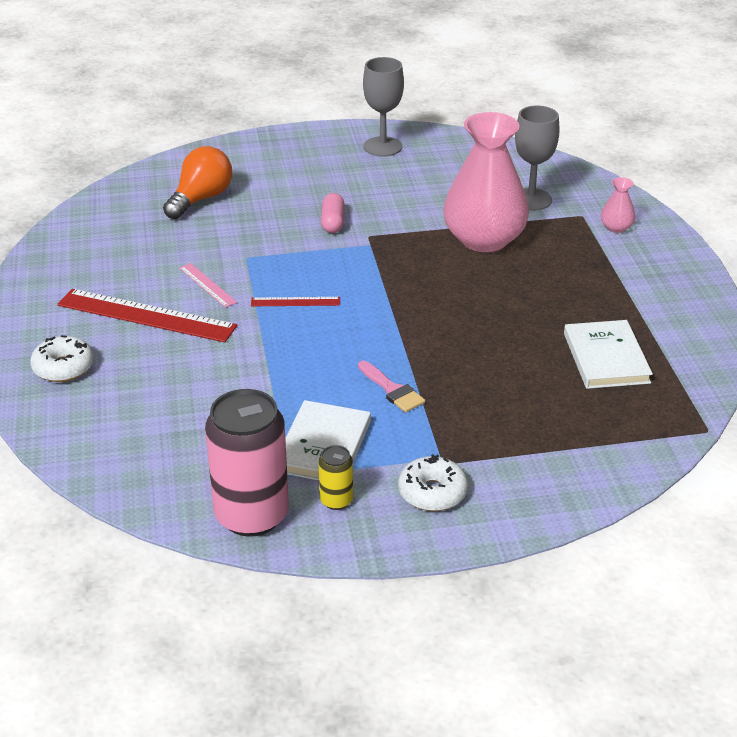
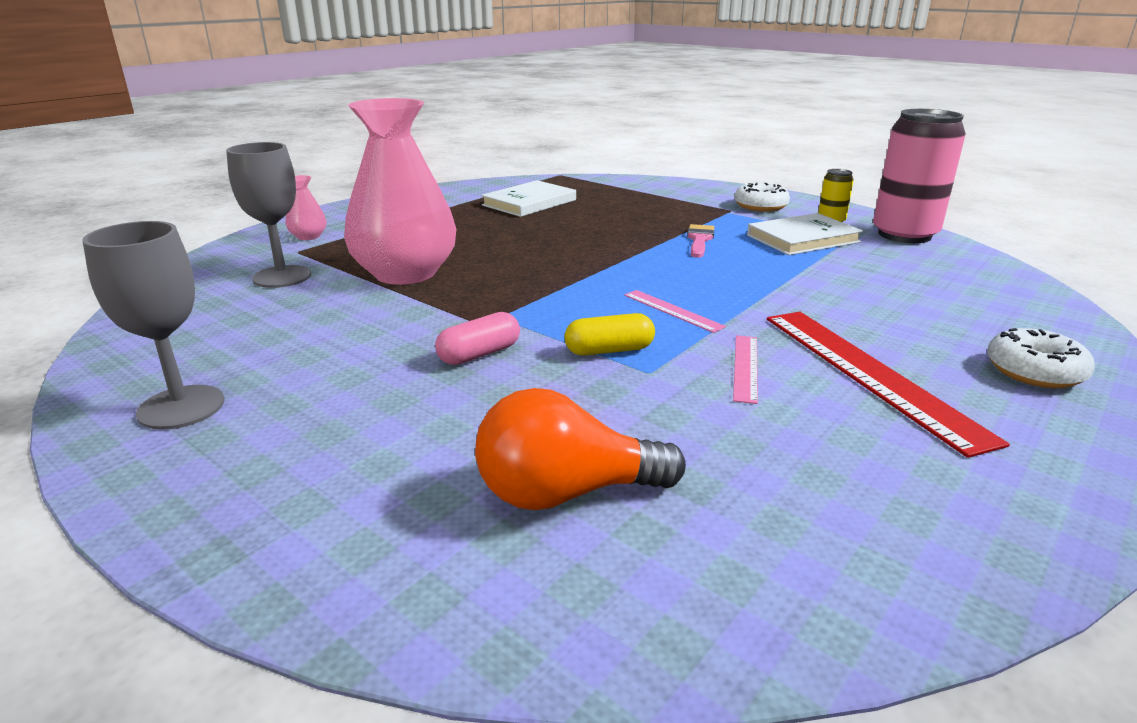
camera: 130 degrees left, 10 degrees down
(282, 257) = (609, 350): none -> yellow capsule
(295, 302) = (672, 310): red ruler -> pink ruler

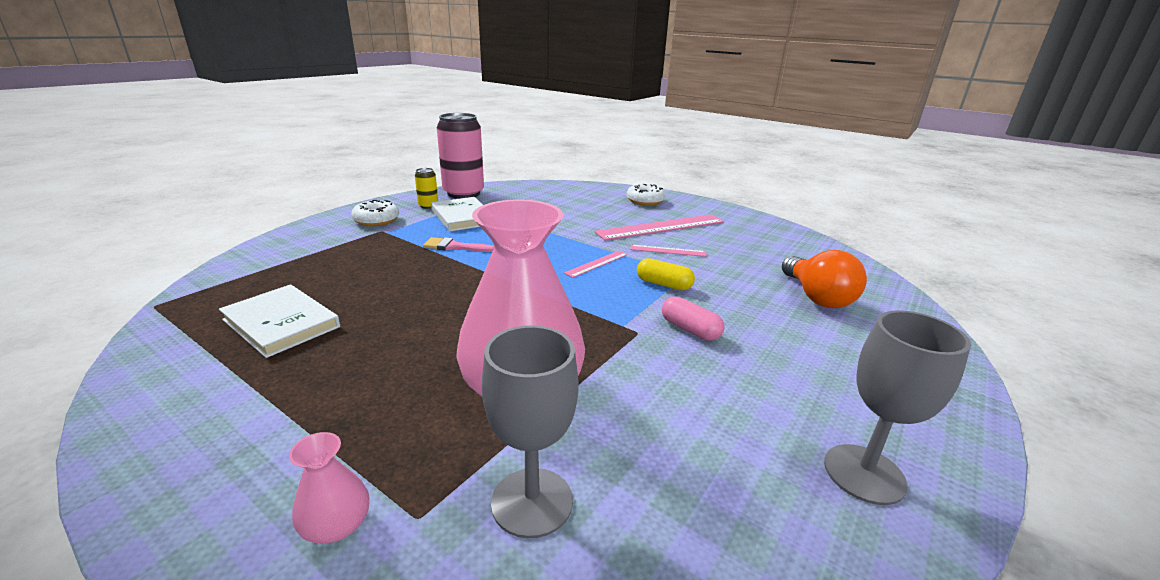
camera: 95 degrees left, 0 degrees up
(609, 350) = (663, 284): yellow capsule -> yellow capsule turned 45 degrees counterclockwise
(869, 373) = (661, 227): red ruler -> pink ruler

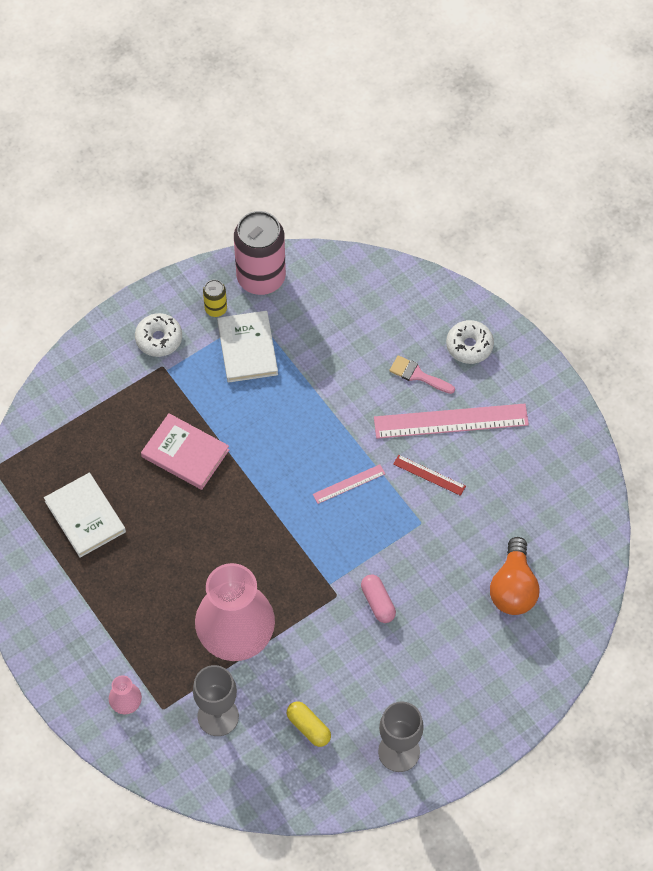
camera: 20 degrees right, 35 degrees up
(413, 268) = (185, 453): none -> pink book
(454, 246) = (227, 418): pink brush -> pink brush (418, 375)
(663, 284) = (392, 535): yellow capsule -> yellow capsule (308, 727)
(668, 251) = (429, 475): pink ruler -> red ruler

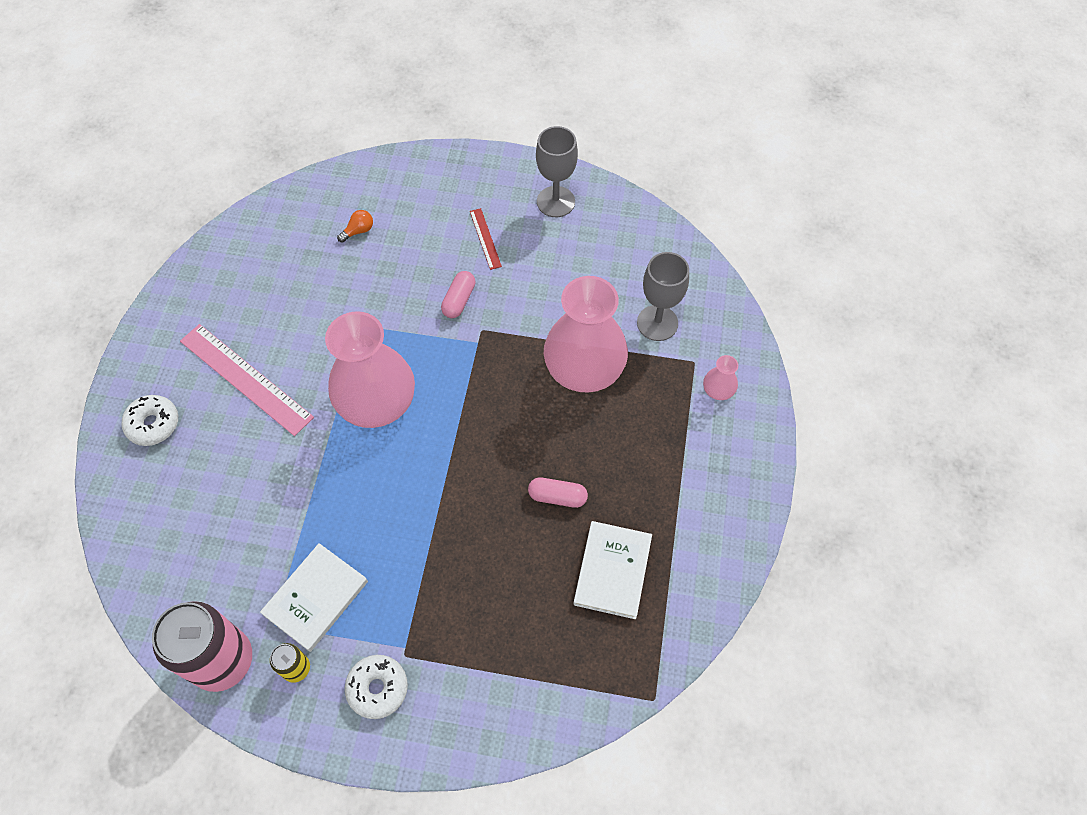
camera: 135 degrees left, 0 degrees up
(164, 530) = (557, 496): none -> pink capsule
(185, 453) = (472, 549): pink book -> none
(308, 727) = (600, 264): yellow capsule -> none
(349, 484) = (377, 401): pink ruler -> pink vase
(418, 375) = (220, 438): pink brush -> none
(429, 475) = (313, 354): red ruler -> red ruler (485, 238)
(513, 588) = (358, 231): orange light bulb -> orange light bulb, size x0.47

